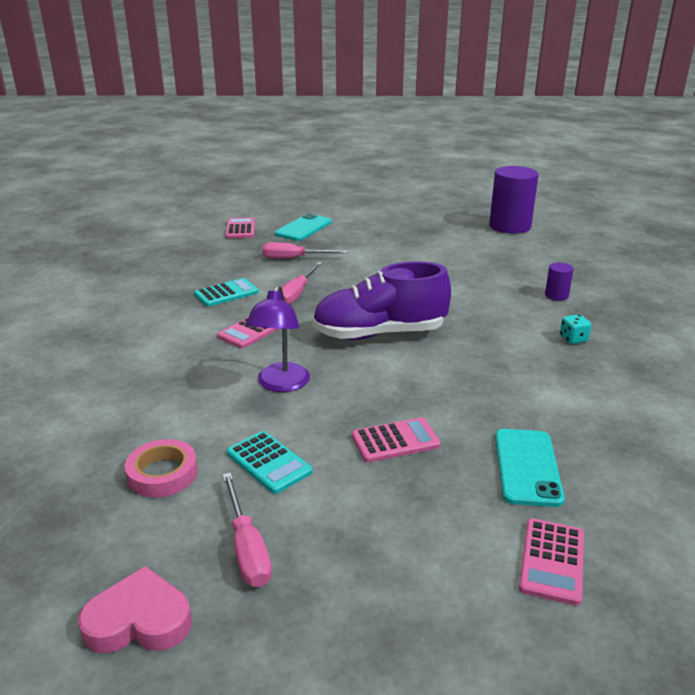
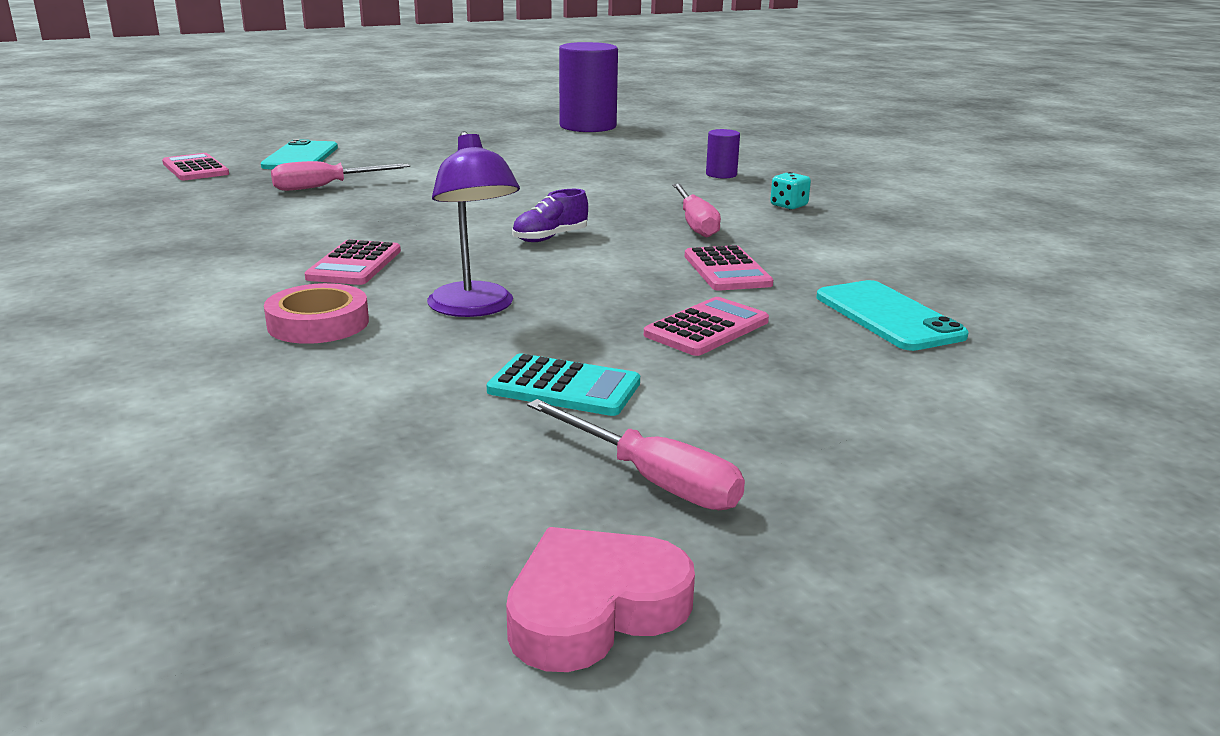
camera: 30 degrees left, 5 degrees down
(162, 473) = (410, 438): pink tape -> pink tape (318, 323)
(226, 293) = (260, 234): turquoise calculator -> none
(297, 293) = (377, 219): pink screwdriver -> pink screwdriver (695, 224)
(379, 334) = (550, 238): purple shoe -> purple shoe, size x0.42
(552, 561) = (1022, 386): pink calculator -> pink calculator (726, 270)

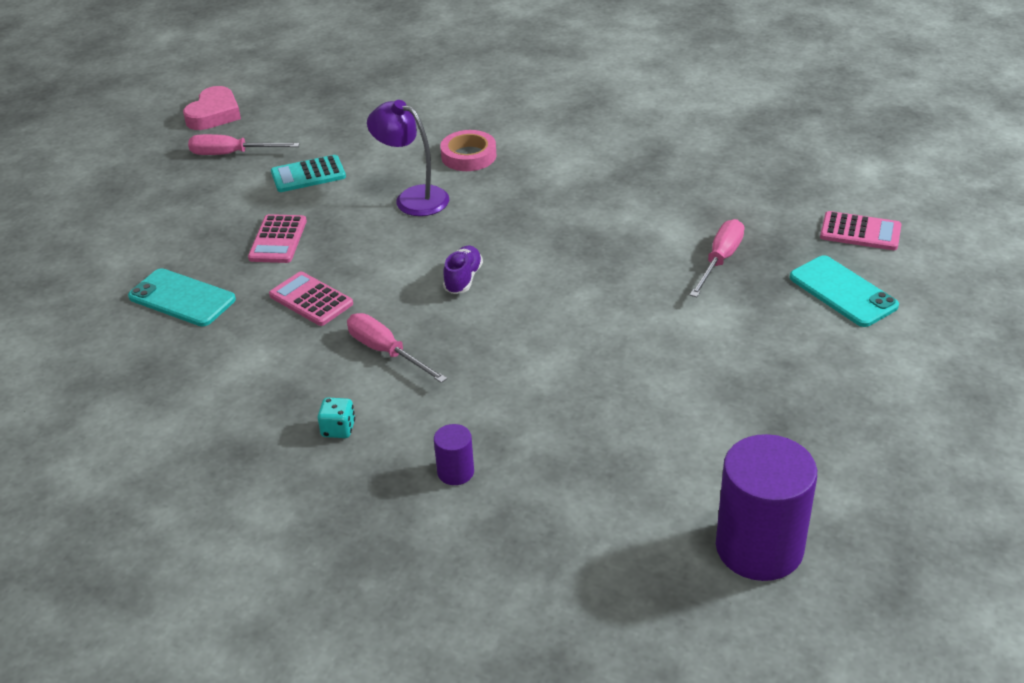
camera: 145 degrees right, 15 degrees up
(354, 264) = (531, 197): pink calculator -> none

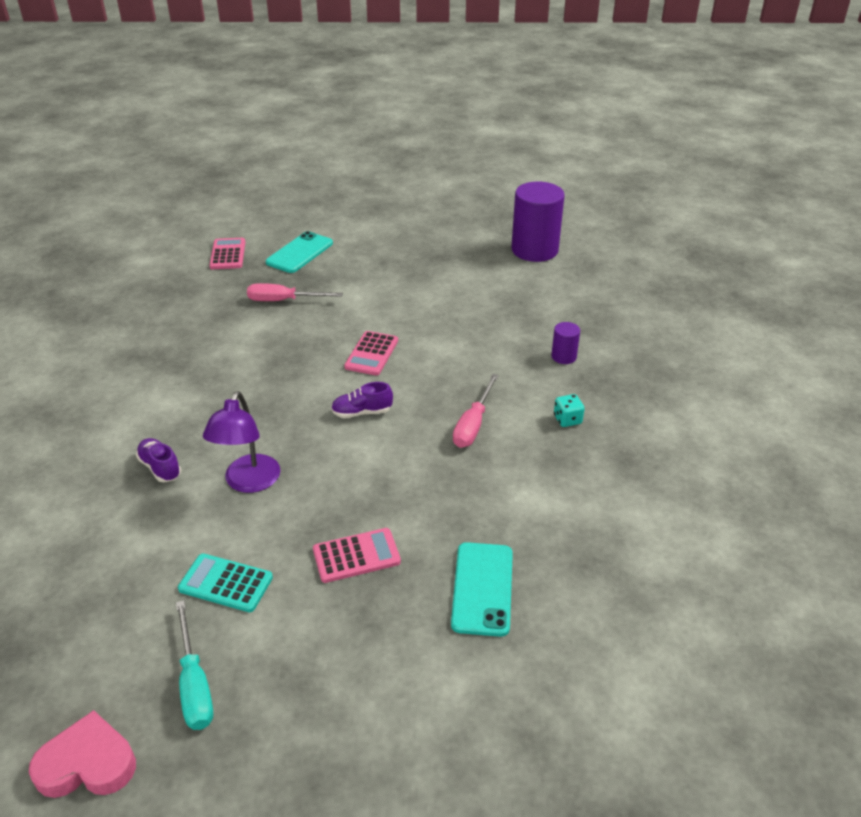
camera: 115 degrees left, 0 degrees up
(232, 154) = (194, 684): pink screwdriver -> turquoise screwdriver
(308, 175) = (226, 583): turquoise calculator -> turquoise calculator turned 150 degrees clockwise
(311, 300) = (435, 493): pink calculator -> pink calculator (371, 354)
(468, 156) = (160, 468): pink tape -> purple shoe

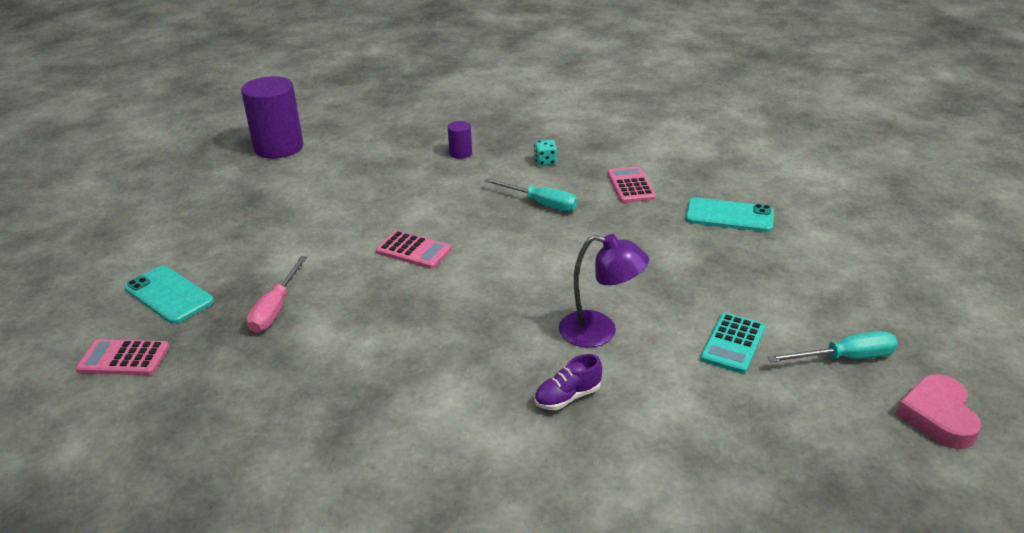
camera: 80 degrees left, 5 degrees down
(356, 556) = (698, 271): pink calculator -> pink calculator (631, 186)
(362, 412) = (508, 260): purple shoe -> none
(473, 424) = (541, 203): pink screwdriver -> turquoise screwdriver

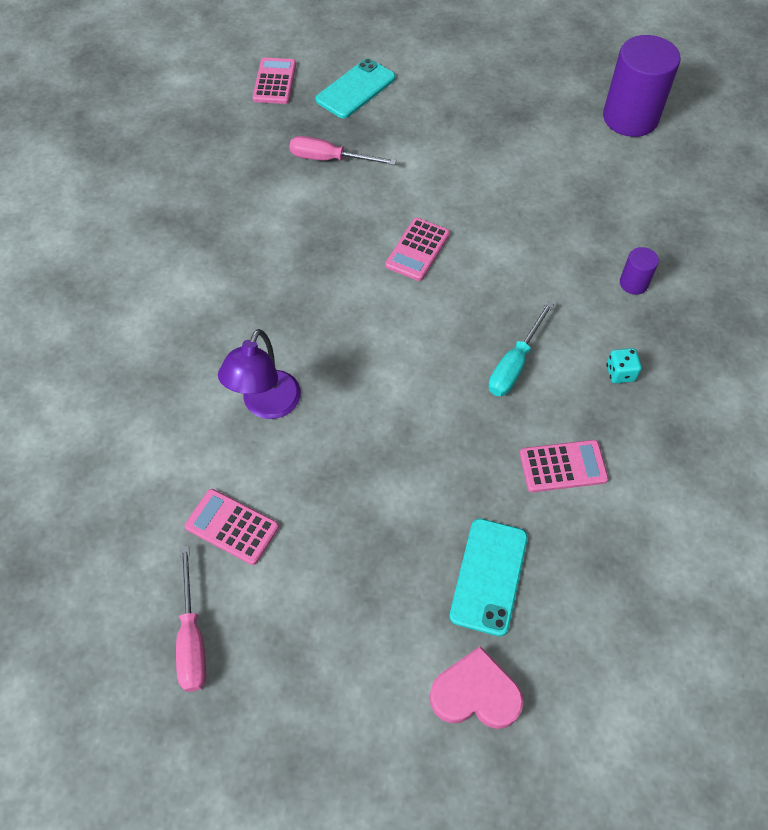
camera: 90 degrees right, 25 degrees up
(567, 397) = (178, 372): purple shoe -> none
(733, 343) = (232, 526): turquoise calculator -> pink calculator
(845, 358) = (192, 637): turquoise screwdriver -> pink screwdriver
(938, 416) = (88, 705): pink heart -> pink heart (475, 694)

